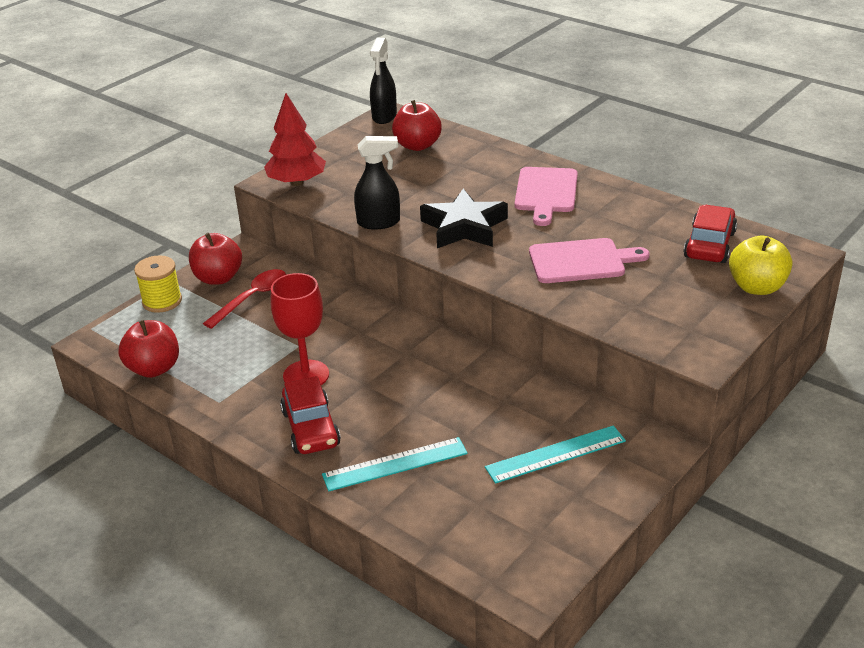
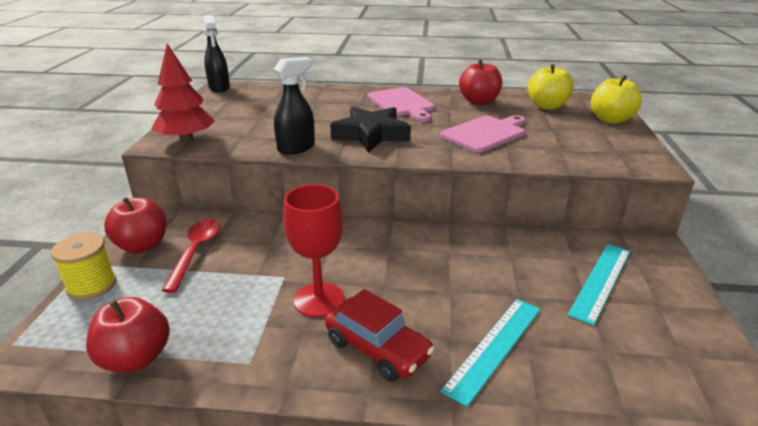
camera: 35 degrees left, 5 degrees down
(417, 145) = (268, 98): red apple -> red apple (479, 101)
(709, 245) = (547, 106): red car -> yellow apple

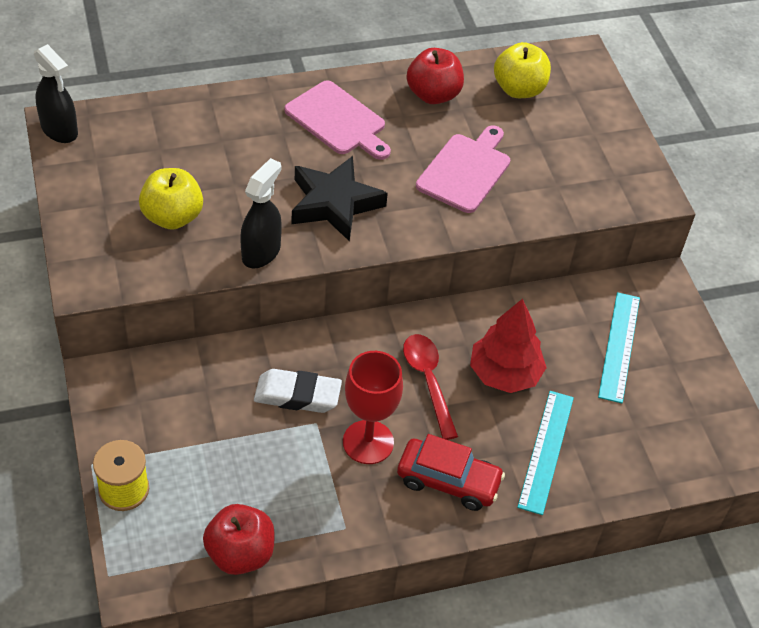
camera: 25 degrees left, 20 degrees up
(142, 245) = (132, 422): red apple -> none
(186, 139) = (112, 266): red tree -> red tree (505, 374)
(196, 252) = (199, 414): red spoon -> red spoon (428, 381)
(282, 256) = (297, 395): none -> white eraser
(610, 120) = (598, 107): yellow apple -> yellow apple (172, 217)

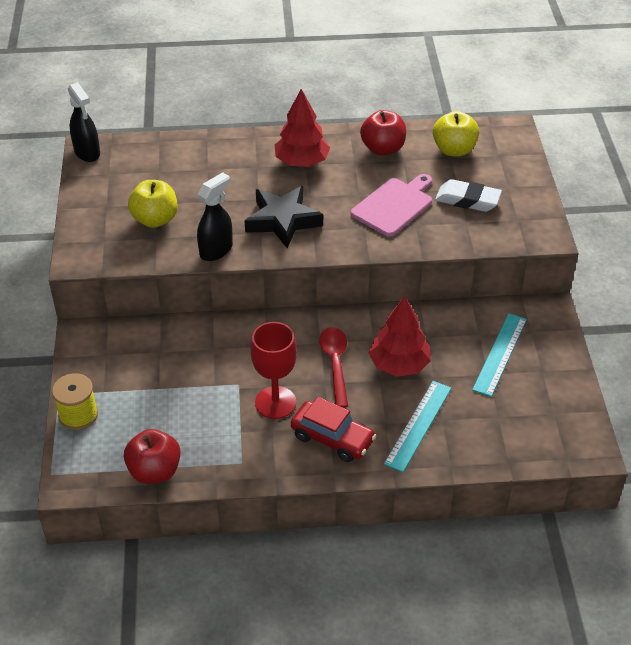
camera: 15 degrees right, 5 degrees down
(297, 395) = (228, 363): white eraser -> white eraser (467, 200)
(338, 121) = (301, 162): pink cutting board -> red tree

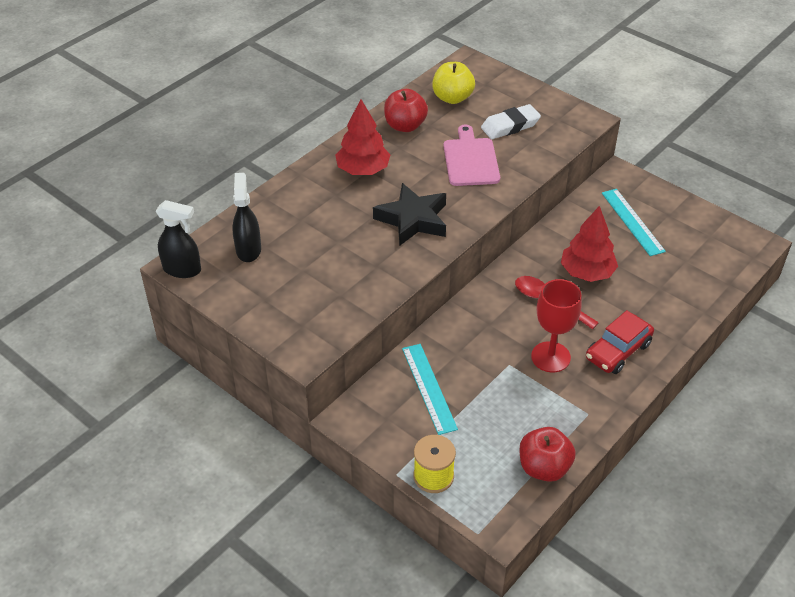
camera: 45 degrees left, 0 degrees up
(155, 219) = (319, 282): yellow apple -> none
(216, 250) = (398, 272): black spray bottle -> black spray bottle (248, 250)
(332, 438) = (618, 351): red car -> red car turned 150 degrees clockwise
(418, 425) = (652, 302): turquoise ruler -> turquoise ruler (428, 388)

